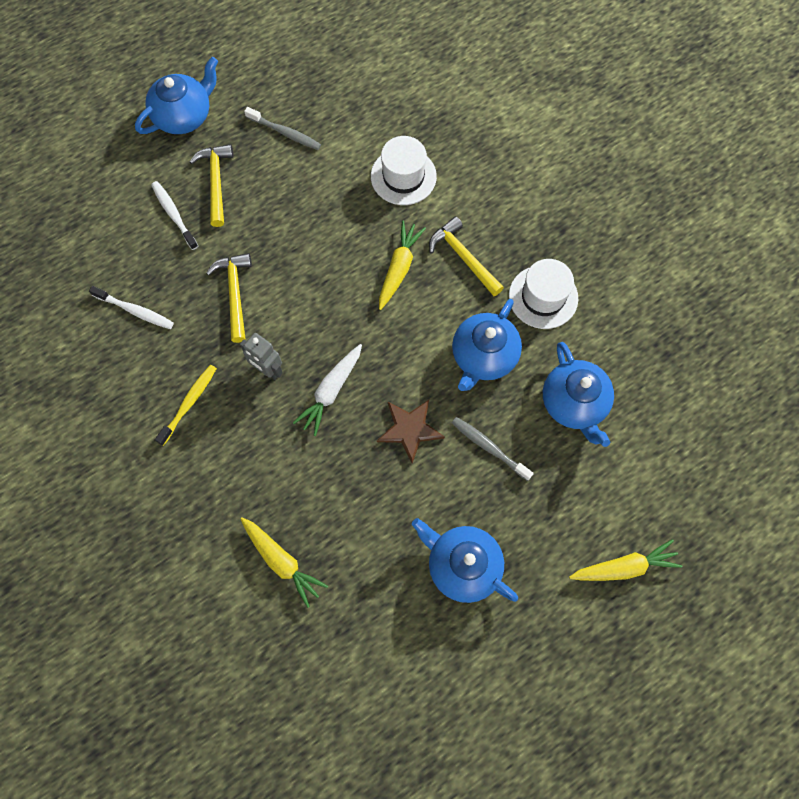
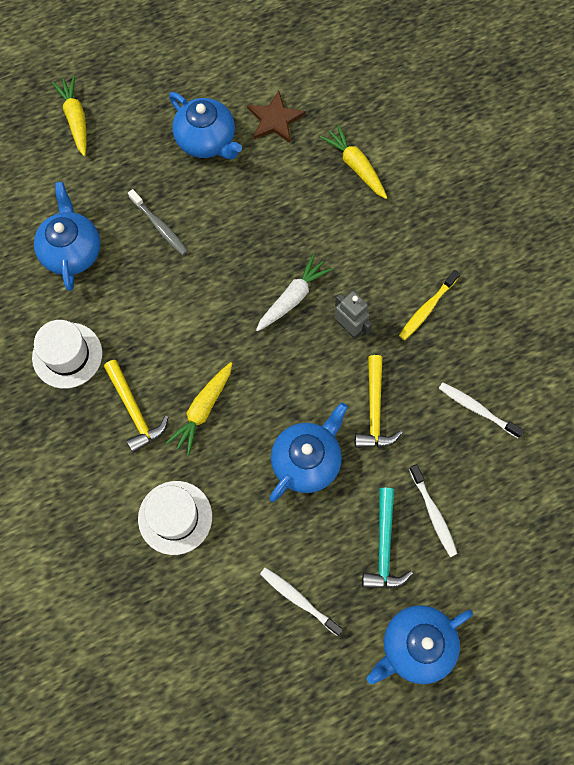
camera: 170 degrees left, 0 degrees up
(216, 182) = (384, 546): yellow hammer -> turquoise hammer
(285, 133) = (299, 600): grey toothbrush -> white toothbrush
(409, 429) = (226, 253): brown star -> brown star (275, 119)
(483, 356) = (142, 307): blue teapot -> blue teapot (307, 460)
(624, 567) = (76, 119): yellow carrot -> yellow carrot turned 75 degrees clockwise

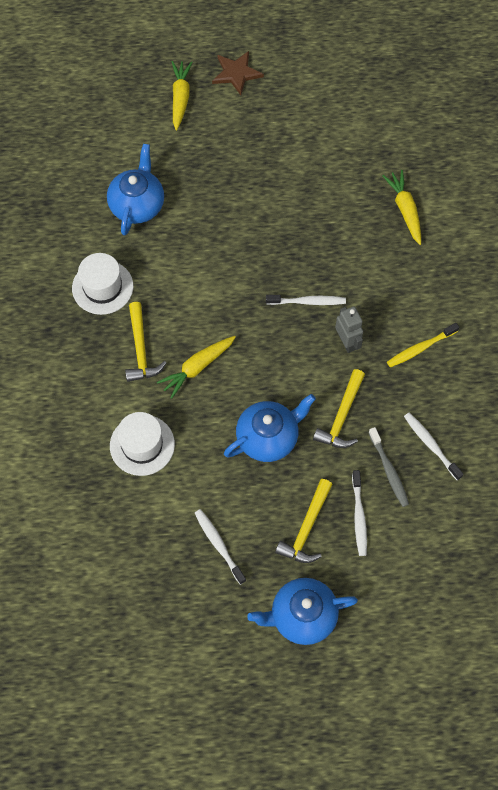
camera: 20 degrees right, 5 degrees down
(159, 226) = (217, 207): grey toothbrush -> grey toothbrush (389, 470)
(207, 141) = (284, 149): blue teapot -> none
(275, 119) = (350, 149): brown star -> brown star (236, 73)
(292, 298) = (307, 302): white carrot -> white toothbrush
(384, 546) = (306, 528): turquoise hammer -> yellow hammer

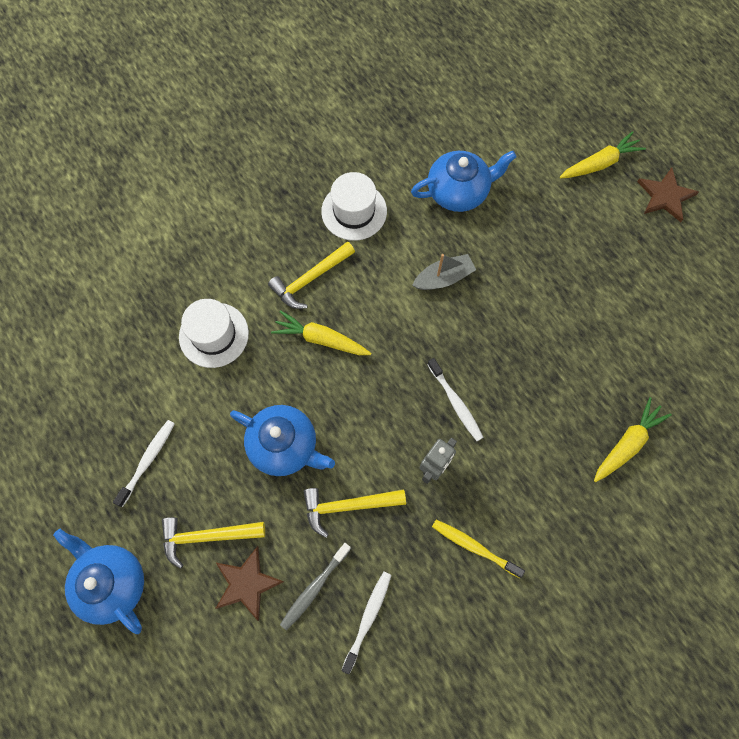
camera: 60 degrees right, 5 degrees up
(203, 255) = (443, 278): none -> grey boat
(359, 516) = (247, 583): white toothbrush -> brown star

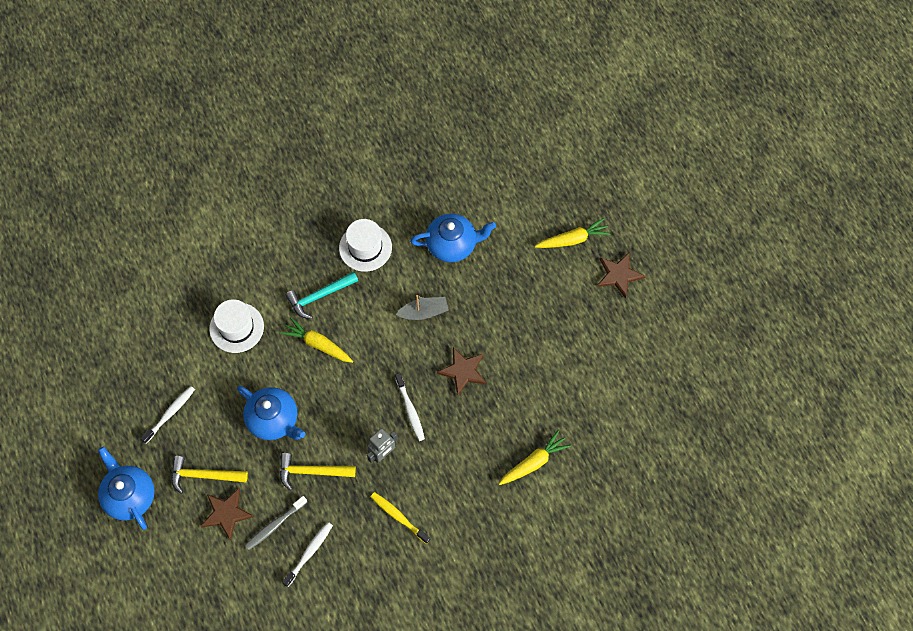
camera: 10 degrees right, 5 degrees down
(310, 279) = (319, 296): yellow hammer -> turquoise hammer
(509, 342) = (463, 371): none -> brown star

